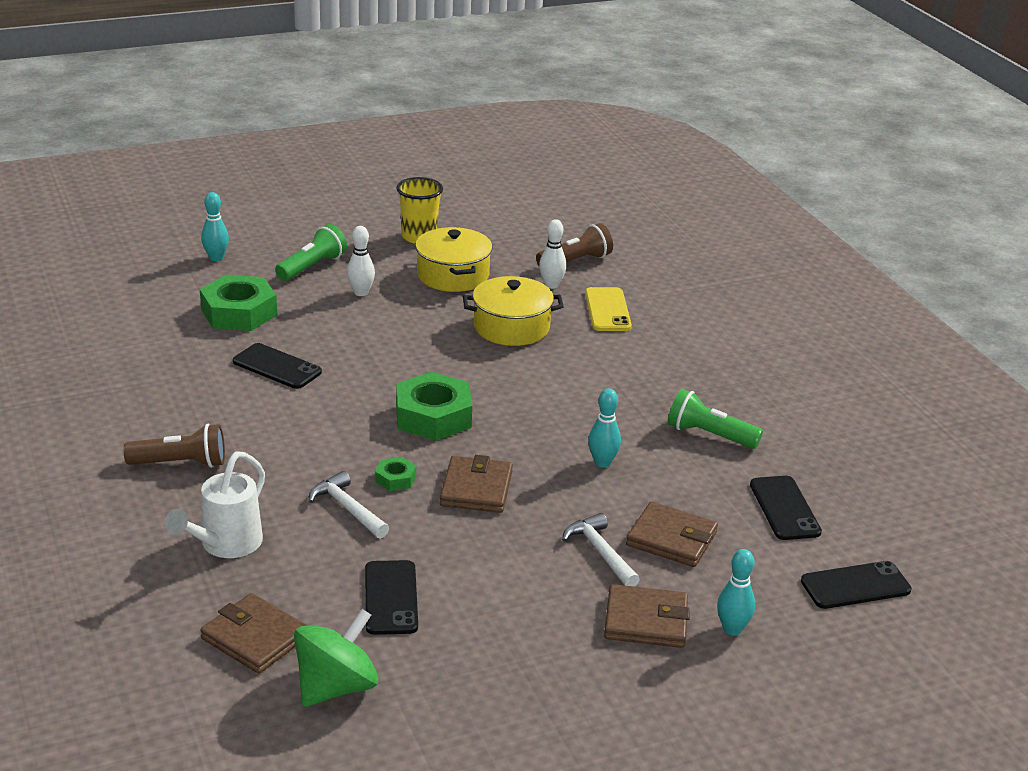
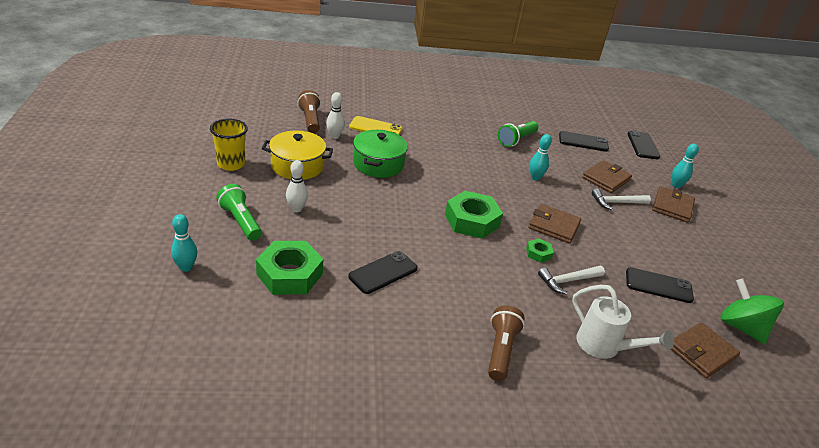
camera: 75 degrees left, 5 degrees up
(511, 327) = (378, 164): yellow pot -> green pot

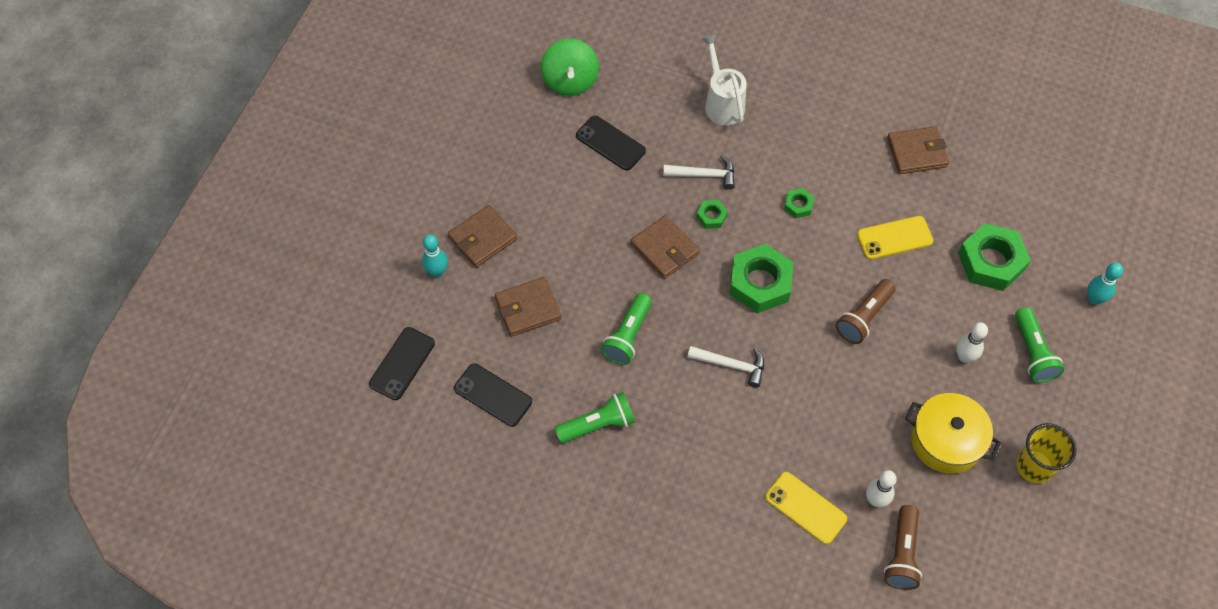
camera: 150 degrees left, 25 degrees up
(378, 164) = (833, 418): green pot -> none
(383, 272) = (894, 238): black phone -> yellow phone
(477, 277) = (798, 205): none -> green nut
(501, 350) = (820, 126): brown flashlight -> brown flashlight (864, 317)
(535, 178) = (628, 336): turquoise bowling pin -> green flashlight
(616, 203) = (552, 263): white hammer -> white hammer (731, 365)
(701, 352) = (635, 72): brown wallet -> brown wallet (916, 152)

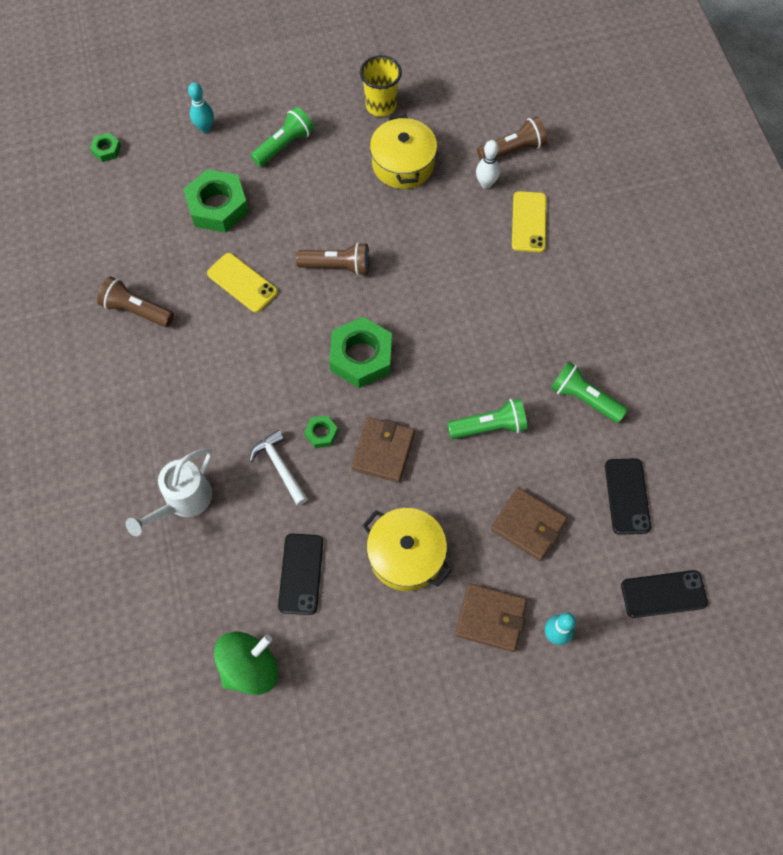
camera: 125 degrees left, 5 degrees up
(571, 214) = (406, 555): none -> yellow pot
(731, 365) = (454, 334): white hammer -> none
(798, 205) = (259, 371): green nut -> green nut (106, 150)
(916, 152) = (137, 310): brown wallet -> brown flashlight
(964, 357) = (321, 185): white bowling pin -> none

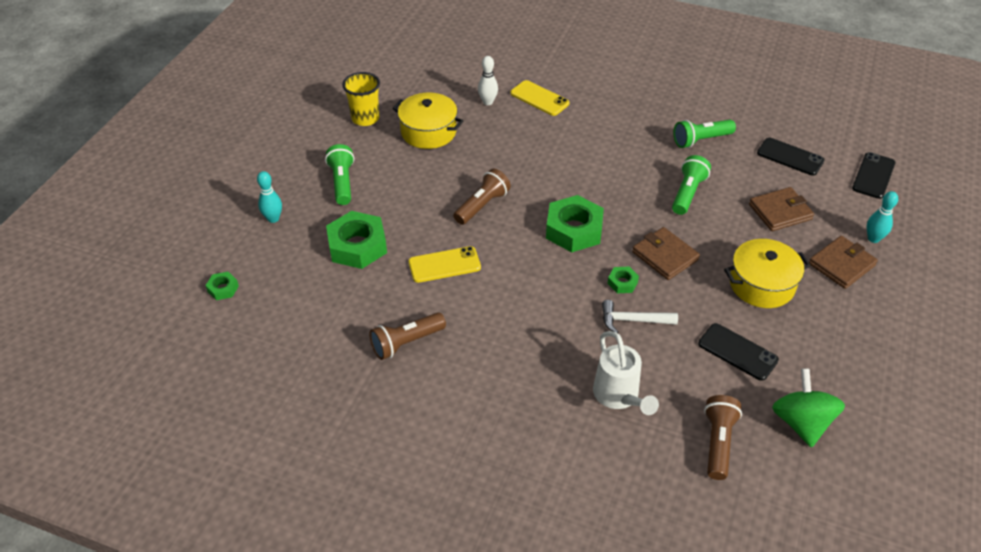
camera: 55 degrees left, 20 degrees down
(512, 149) = (473, 78): brown flashlight -> brown flashlight (718, 443)

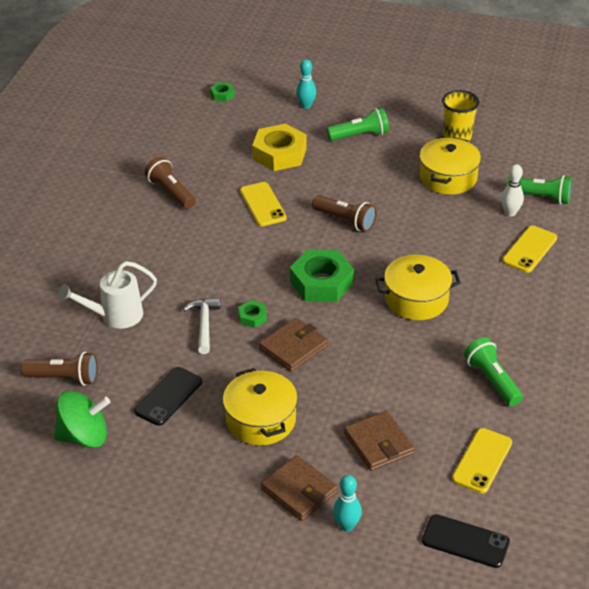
camera: 85 degrees right, 5 degrees down
(357, 246) = (279, 154): green nut -> yellow nut
(601, 171) = (416, 299): none -> yellow pot
(687, 193) = (394, 367): green flashlight -> green flashlight (540, 197)
(790, 157) = (482, 461): black phone -> yellow phone

